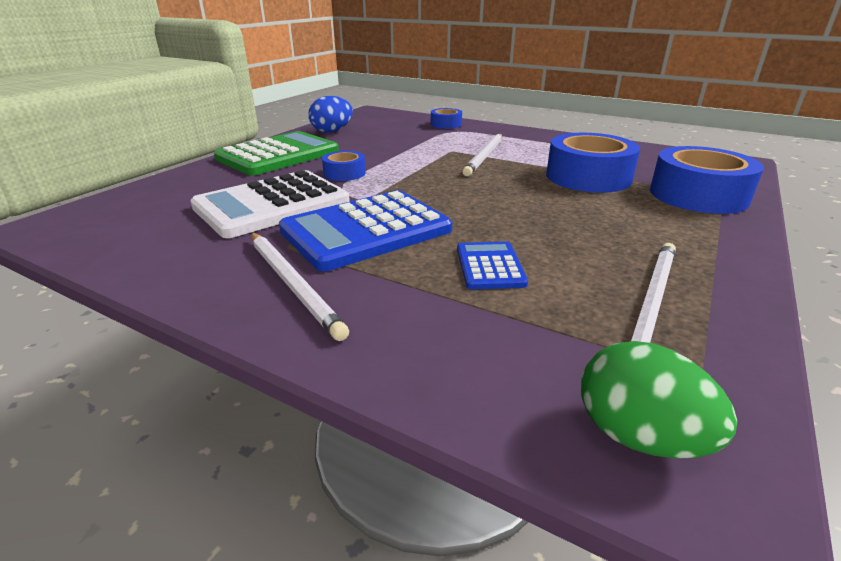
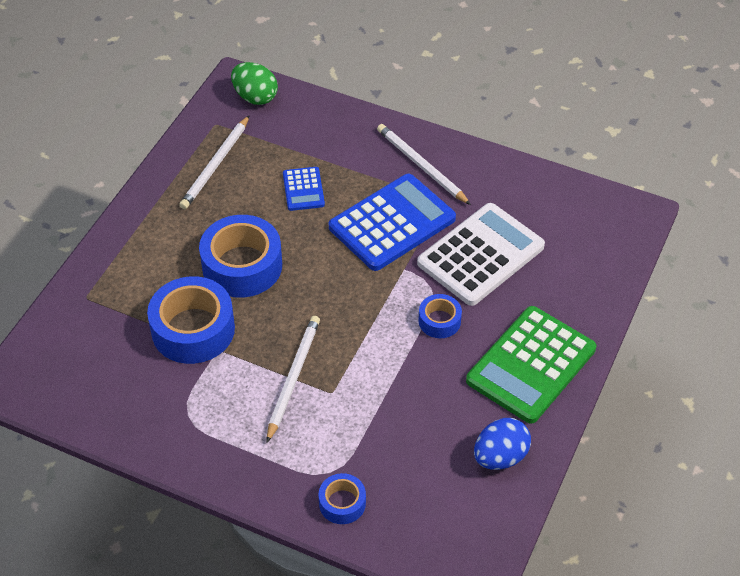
camera: 175 degrees right, 20 degrees up
(698, 195) = (107, 297): blue tape -> blue tape (242, 266)

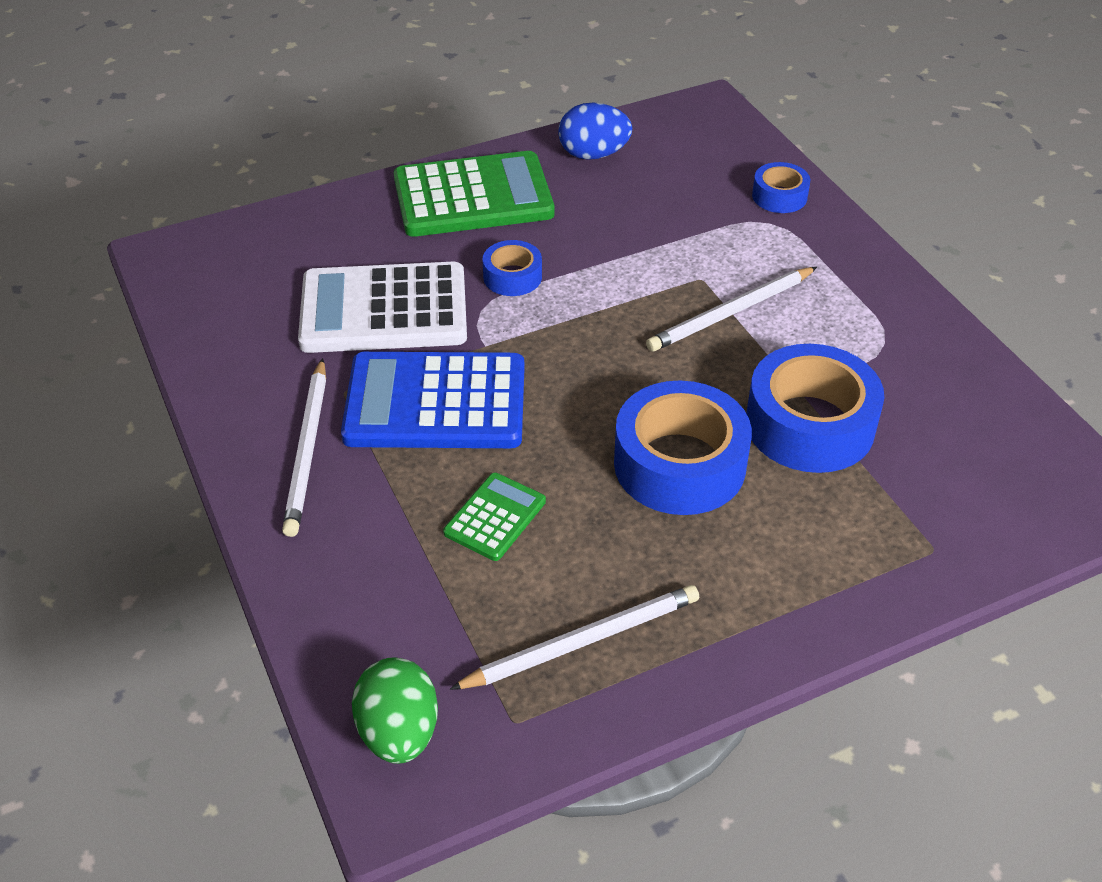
camera: 140 degrees left, 5 degrees down
(303, 189) = (495, 517): blue calculator -> green calculator

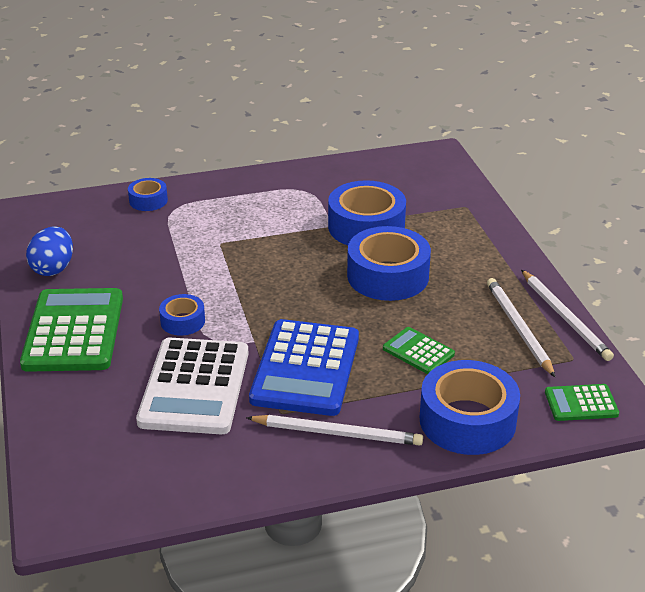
camera: 80 degrees left, 10 degrees down
(344, 585) = (467, 420): none -> blue tape
(399, 732) = (581, 403): green egg -> green calculator
(731, 312) = (258, 237): white pencil -> white pencil (564, 317)

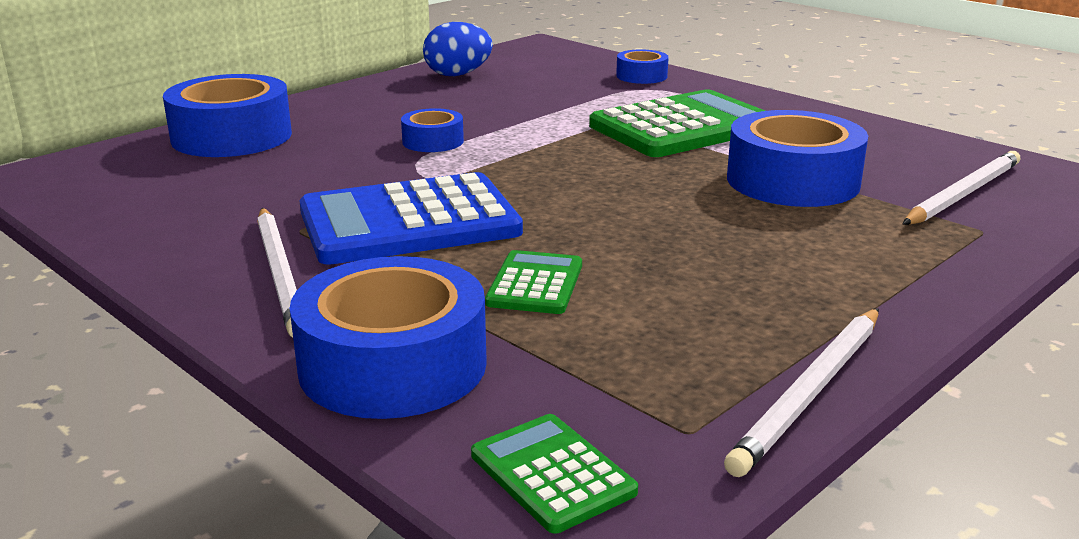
camera: 60 degrees right, 10 degrees down
(74, 331) = (359, 106): green calculator -> green calculator (682, 127)
(194, 387) = (311, 175): white calculator -> none
(388, 276) = (696, 220): blue tape -> blue tape (232, 136)
(518, 328) = (709, 353): white pencil -> white pencil (963, 194)

